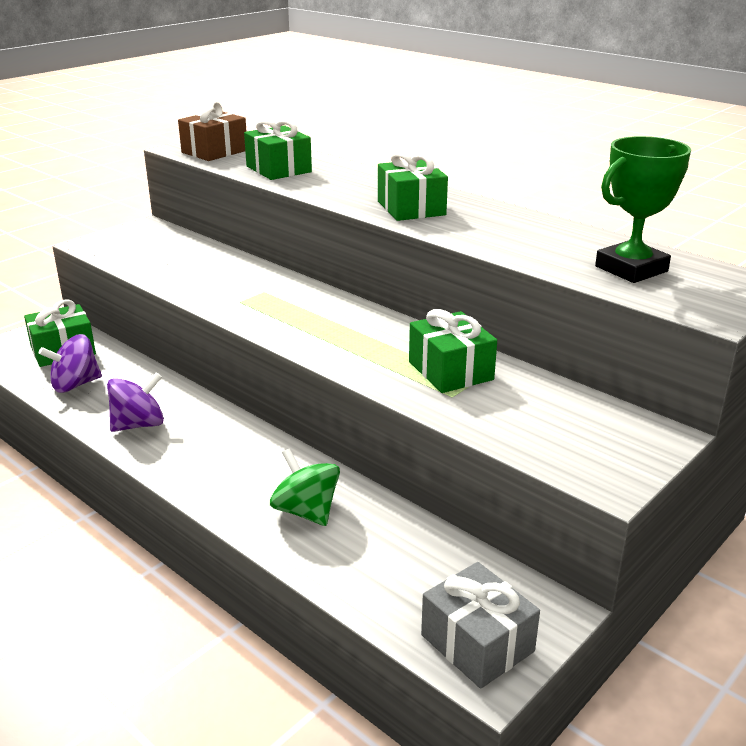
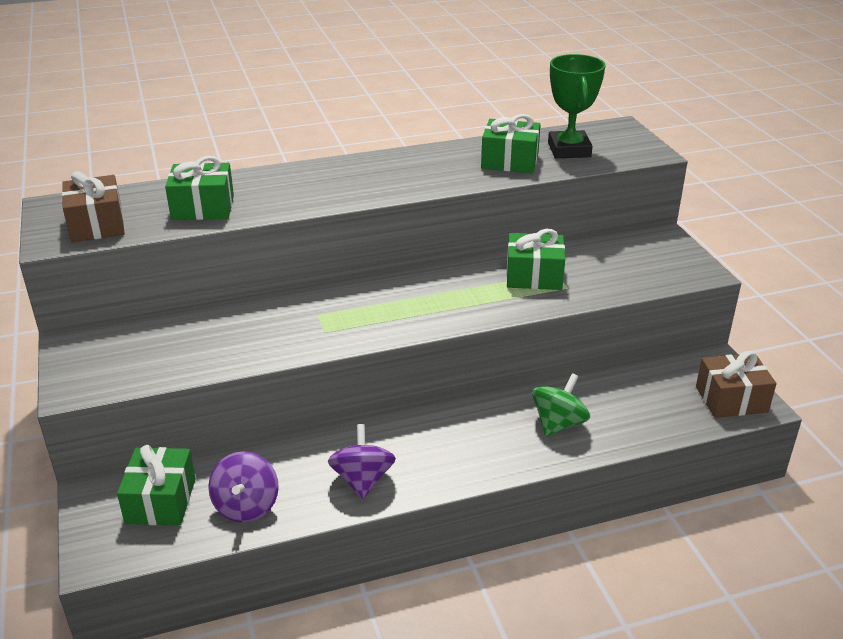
camera: 60 degrees left, 5 degrees up
(306, 511) = (558, 423): green spinning top -> green spinning top turned 135 degrees clockwise
(411, 208) = (378, 181): green gift -> green gift (509, 161)
(477, 643) = (731, 399): grey gift -> brown gift

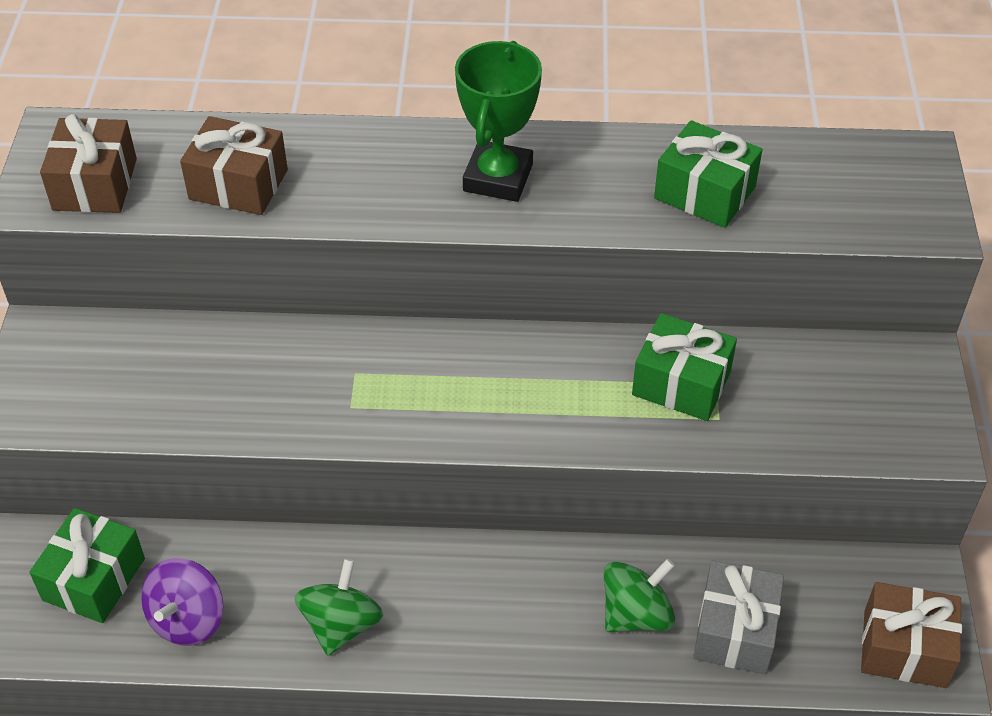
camera: 20 degrees right, 15 degrees up
(203, 207) = (238, 184): green gift -> brown gift
(362, 480) = (341, 625): purple spinning top -> green spinning top
(569, 150) = (808, 189): green trophy -> green trophy (498, 178)
(625, 416) = (735, 630): none -> grey gift

